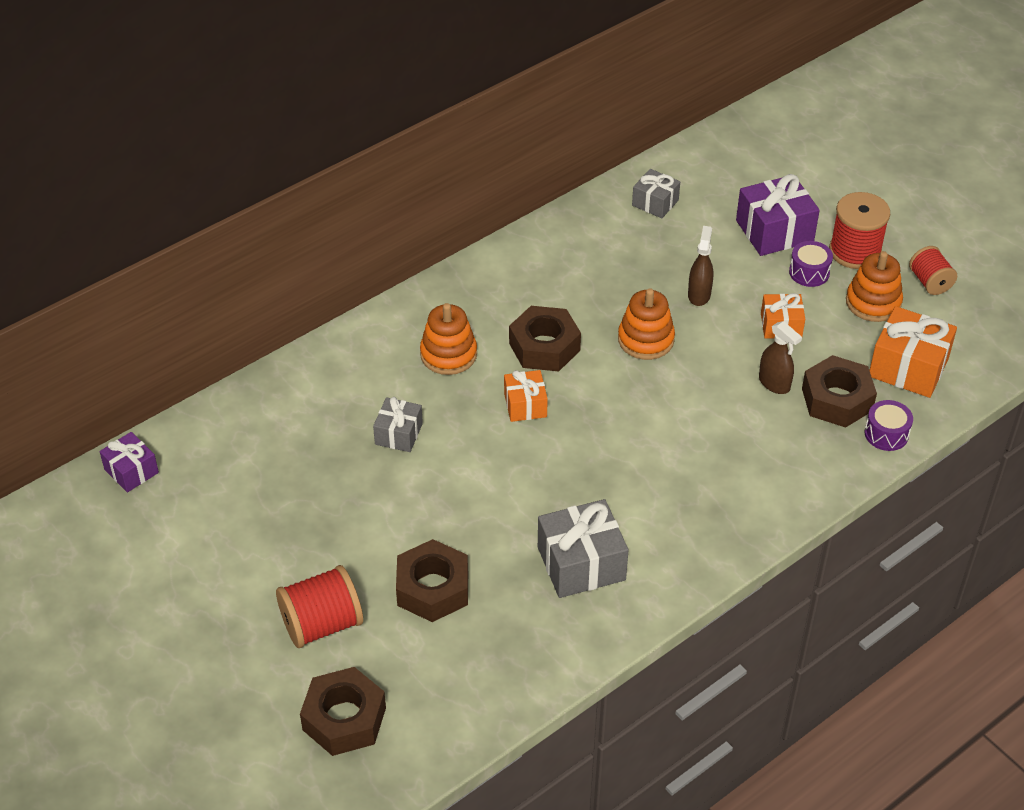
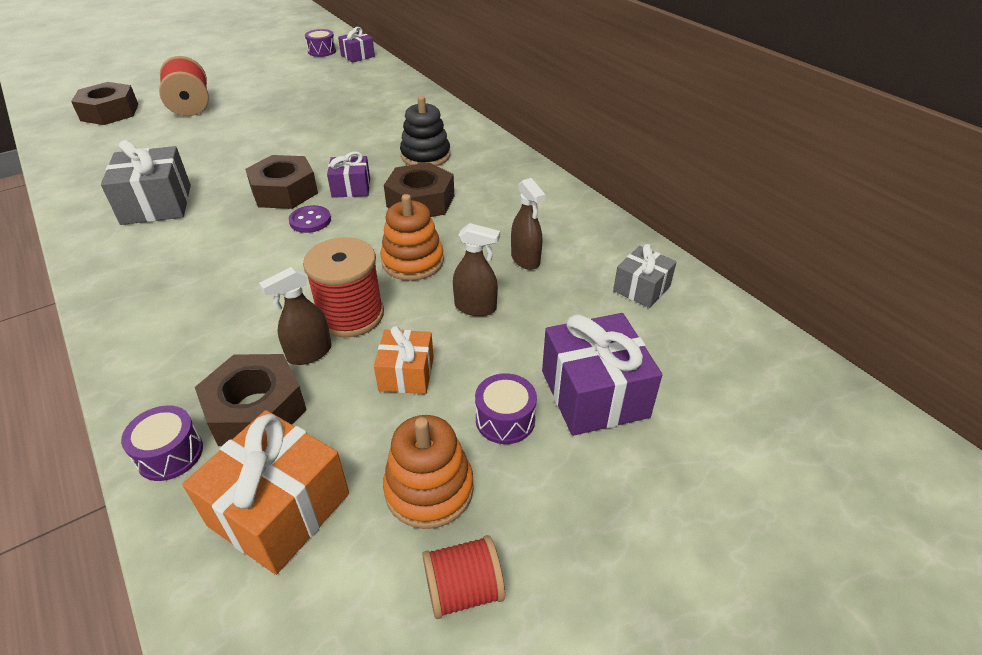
camera: 95 degrees right, 5 degrees down
(107, 520) = (322, 51): none -> purple drum
(398, 434) = (346, 134): grey gift -> none
(433, 588) = (187, 142): brown nut -> brown nut (284, 192)
(448, 354) = (425, 156): orange stacking toy -> black stacking toy
(525, 405) = (351, 188): orange gift -> purple gift
(592, 424) = (310, 221): none -> purple button
(629, 269) = (525, 259): none -> brown spray bottle
(855, 251) = (548, 486): red spool -> red spool (351, 315)

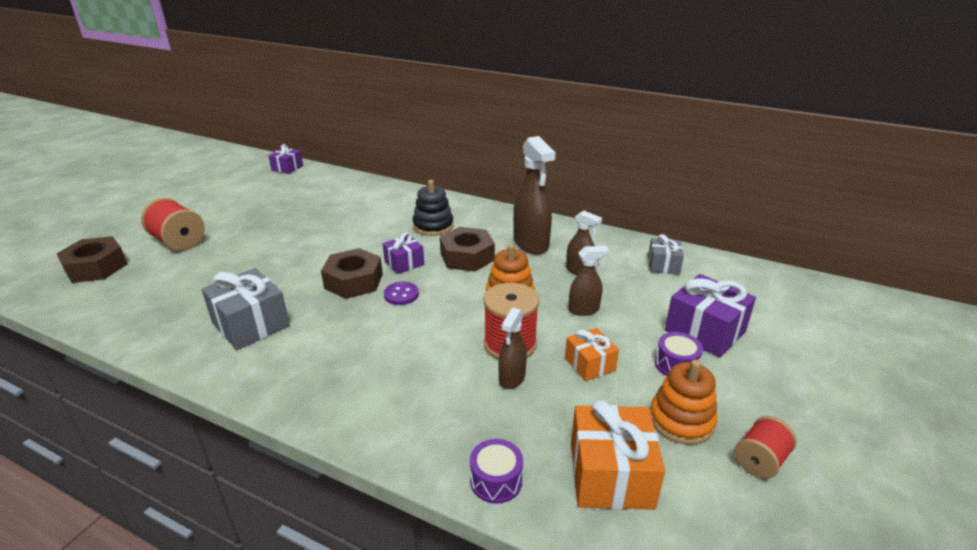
camera: 30 degrees left, 10 degrees down
(256, 410) = (520, 427): brown nut -> none
(322, 51) = (250, 171): purple drum -> none
(507, 208) = (531, 244): none -> brown spray bottle

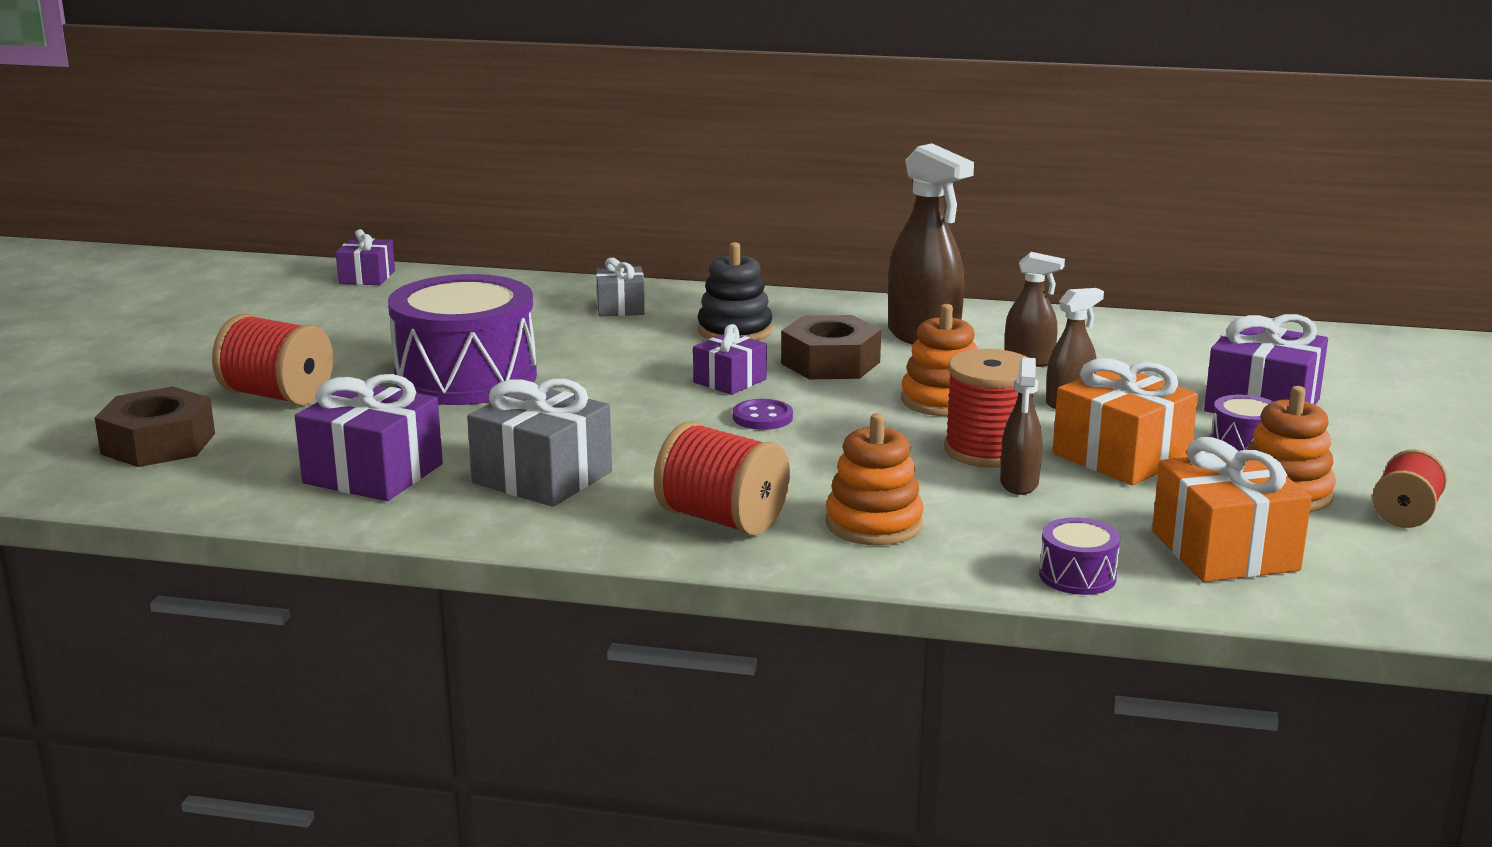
camera: 15 degrees left, 10 degrees down
(171, 306) = (373, 474): none -> purple gift
(275, 242) = (466, 378): none -> purple drum
(317, 379) = (722, 519): none -> red spool
(354, 281) = (665, 411): brown nut -> none
(401, 400) = (874, 524): none -> orange stacking toy
(589, 364) = (1121, 457): orange gift -> orange gift, size x1.67
(663, 265) = (1154, 341): grey gift -> grey gift (620, 307)

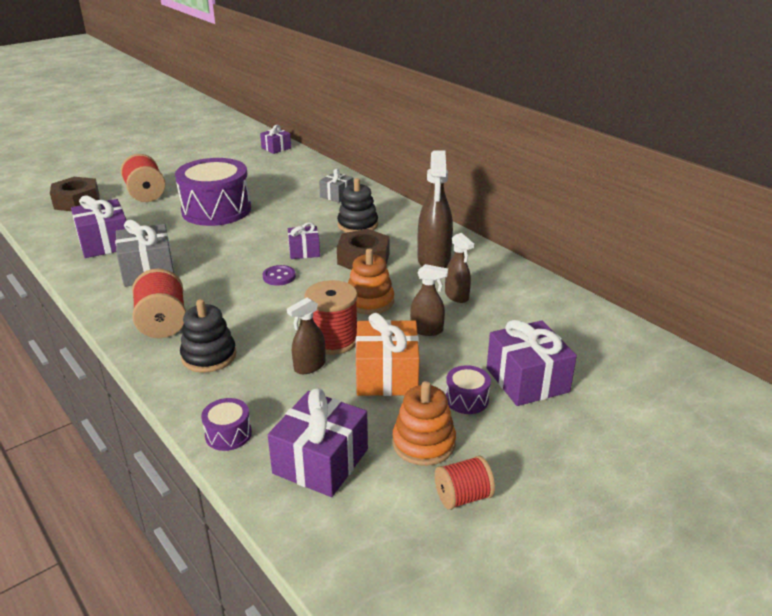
camera: 40 degrees right, 10 degrees up
(874, 524) = (209, 356): orange stacking toy -> black stacking toy
(1225, 551) = (321, 461): orange gift -> purple gift

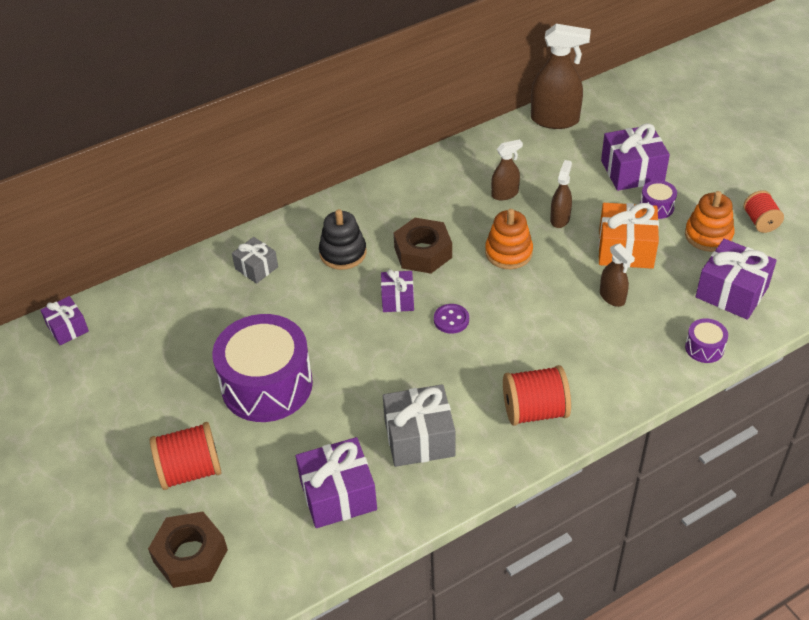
camera: 80 degrees left, 15 degrees up
(209, 356) = (595, 368): black stacking toy -> none
(333, 340) = (572, 281): red spool -> none
(434, 261) = (436, 201): brown spray bottle -> brown spray bottle (555, 120)

